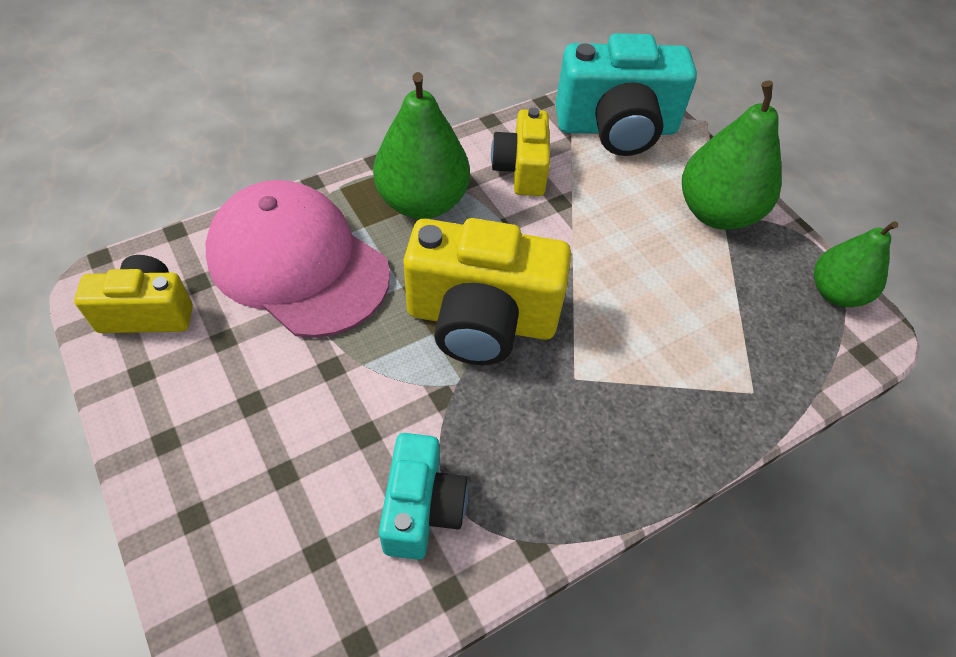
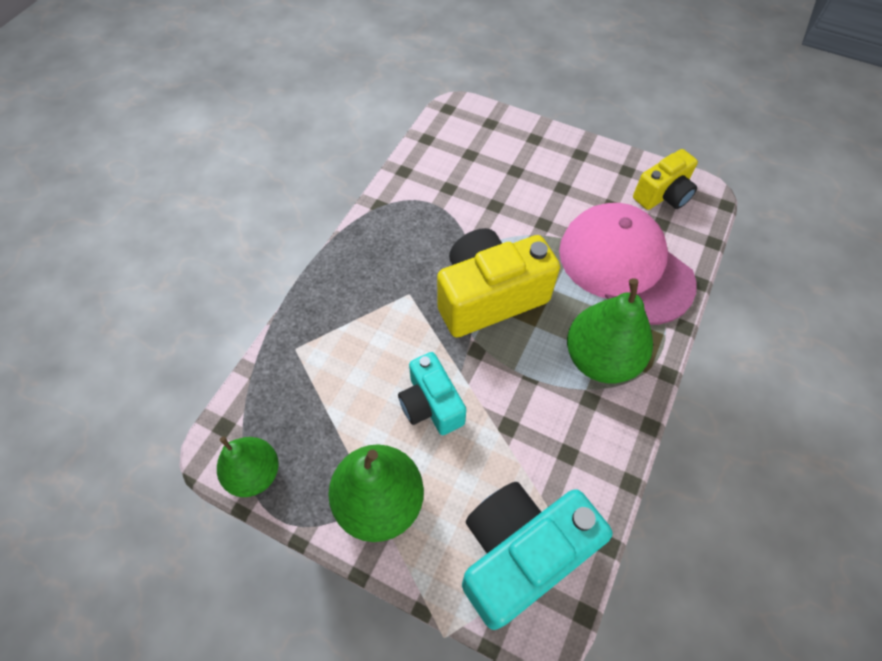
camera: 150 degrees right, 5 degrees up
(298, 263) = (625, 266): pink cap -> pink cap turned 135 degrees counterclockwise
(422, 508) = (441, 191): turquoise camera -> turquoise camera (431, 405)
(521, 170) = (561, 440): yellow camera -> none

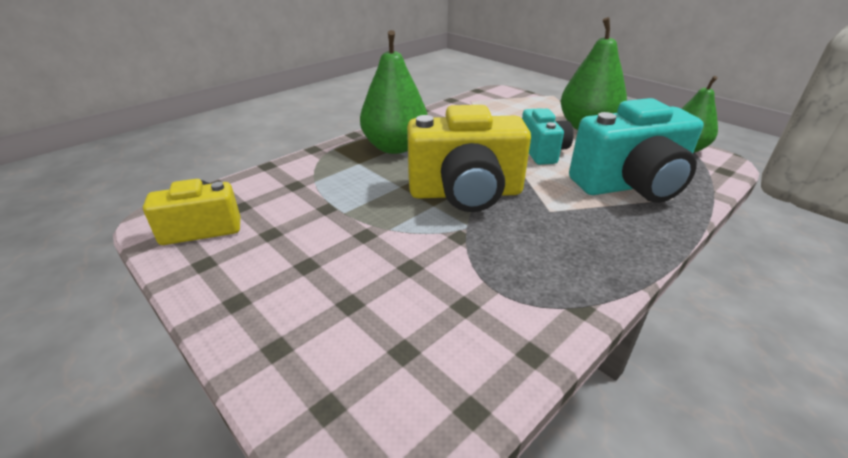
camera: 160 degrees left, 25 degrees down
(520, 554) = (502, 104): turquoise camera -> turquoise camera (630, 185)
(625, 266) = (317, 186): pink cap -> none

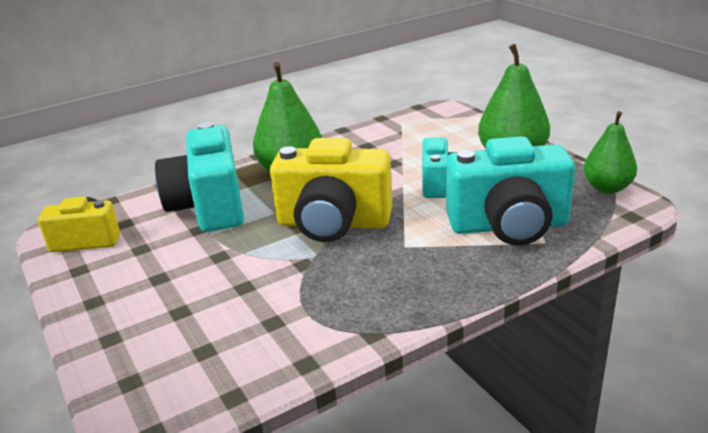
camera: 15 degrees right, 5 degrees down
(328, 184) = (209, 206): none -> turquoise camera

